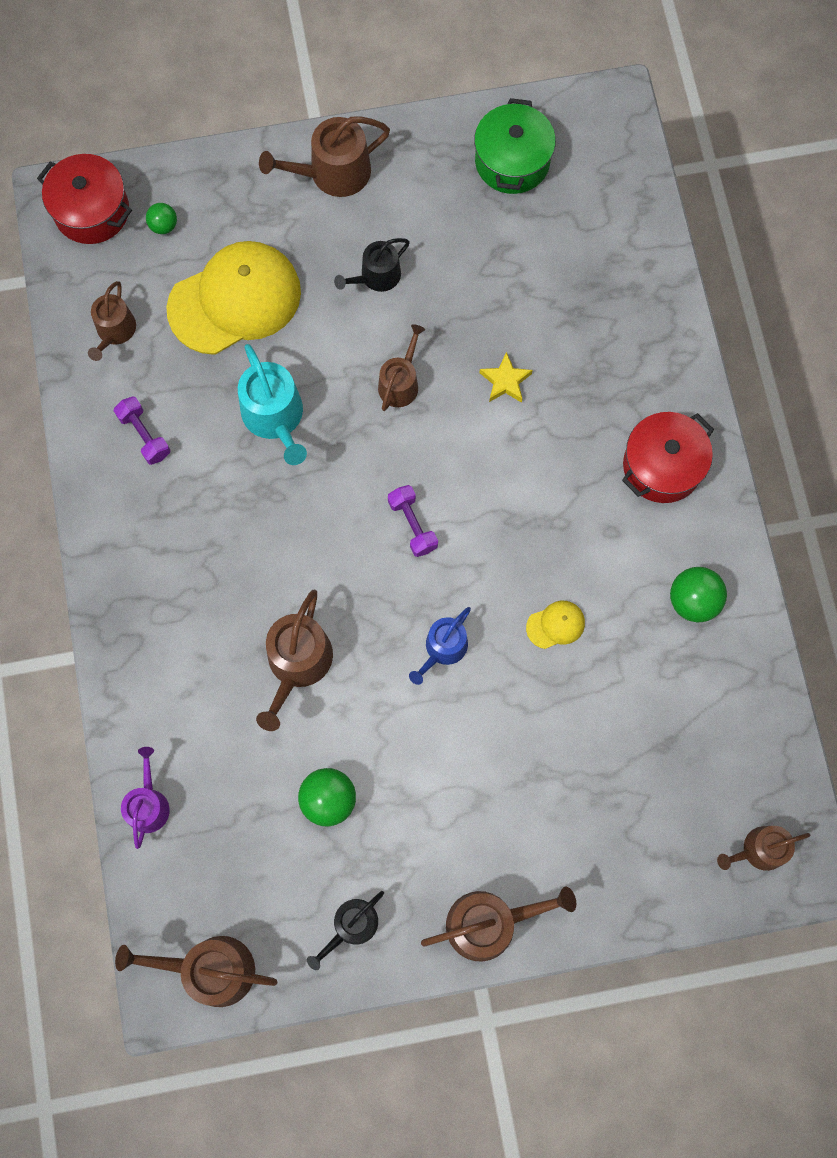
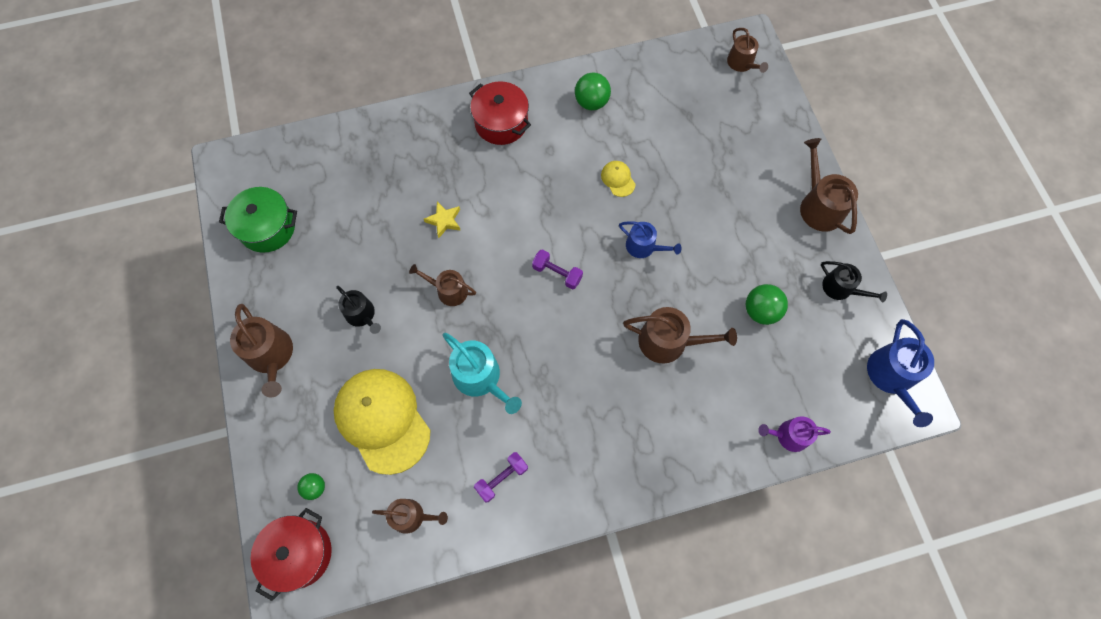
camera: 95 degrees left, 5 degrees down
(210, 969) = (891, 377): brown watering can -> blue watering can
(275, 417) = (480, 378): turquoise watering can -> turquoise watering can turned 75 degrees clockwise
(412, 525) = (557, 273): purple dumbbell -> purple dumbbell turned 60 degrees clockwise

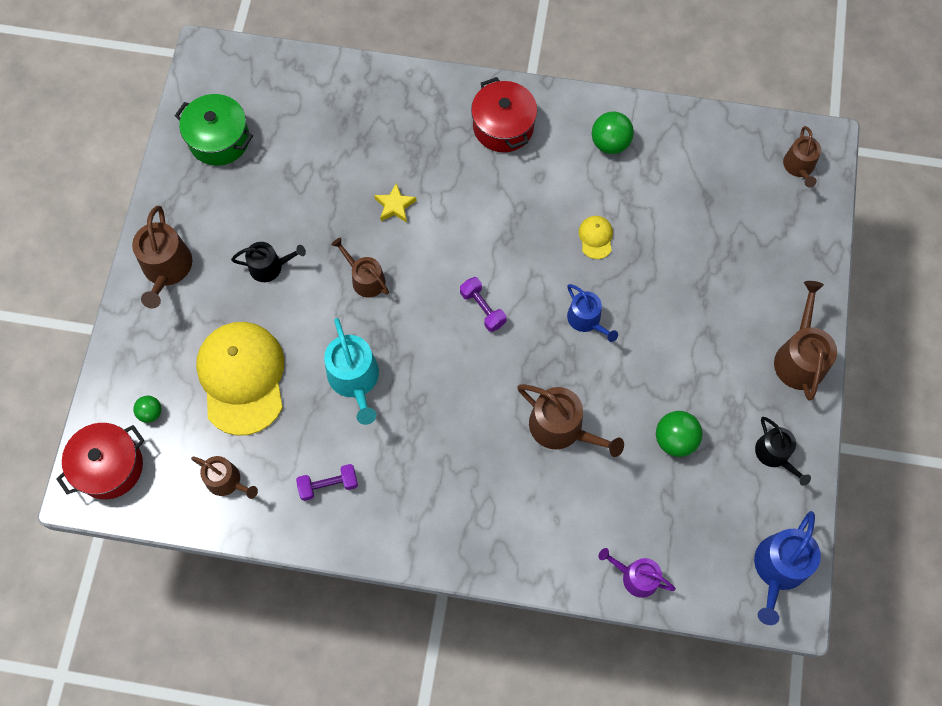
camera: 25 degrees right, 0 degrees up
(362, 315) = (270, 266): black watering can -> black watering can turned 75 degrees counterclockwise

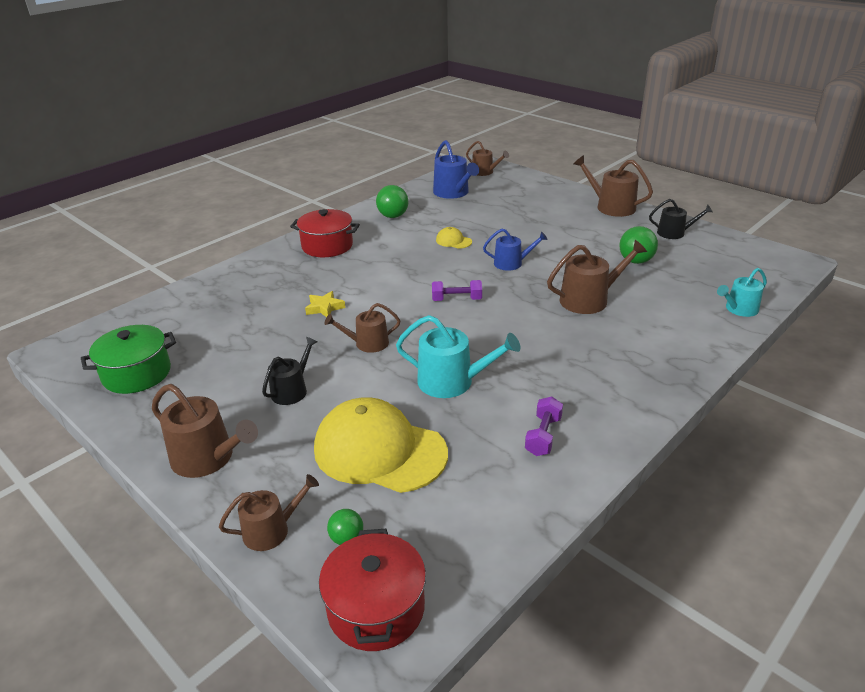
camera: 55 degrees left, 35 degrees down
(227, 481) = (481, 507): brown watering can -> brown watering can (271, 530)
(635, 577) = (739, 309): purple watering can -> turquoise watering can
(778, 569) = (763, 256): blue watering can -> blue watering can (453, 193)

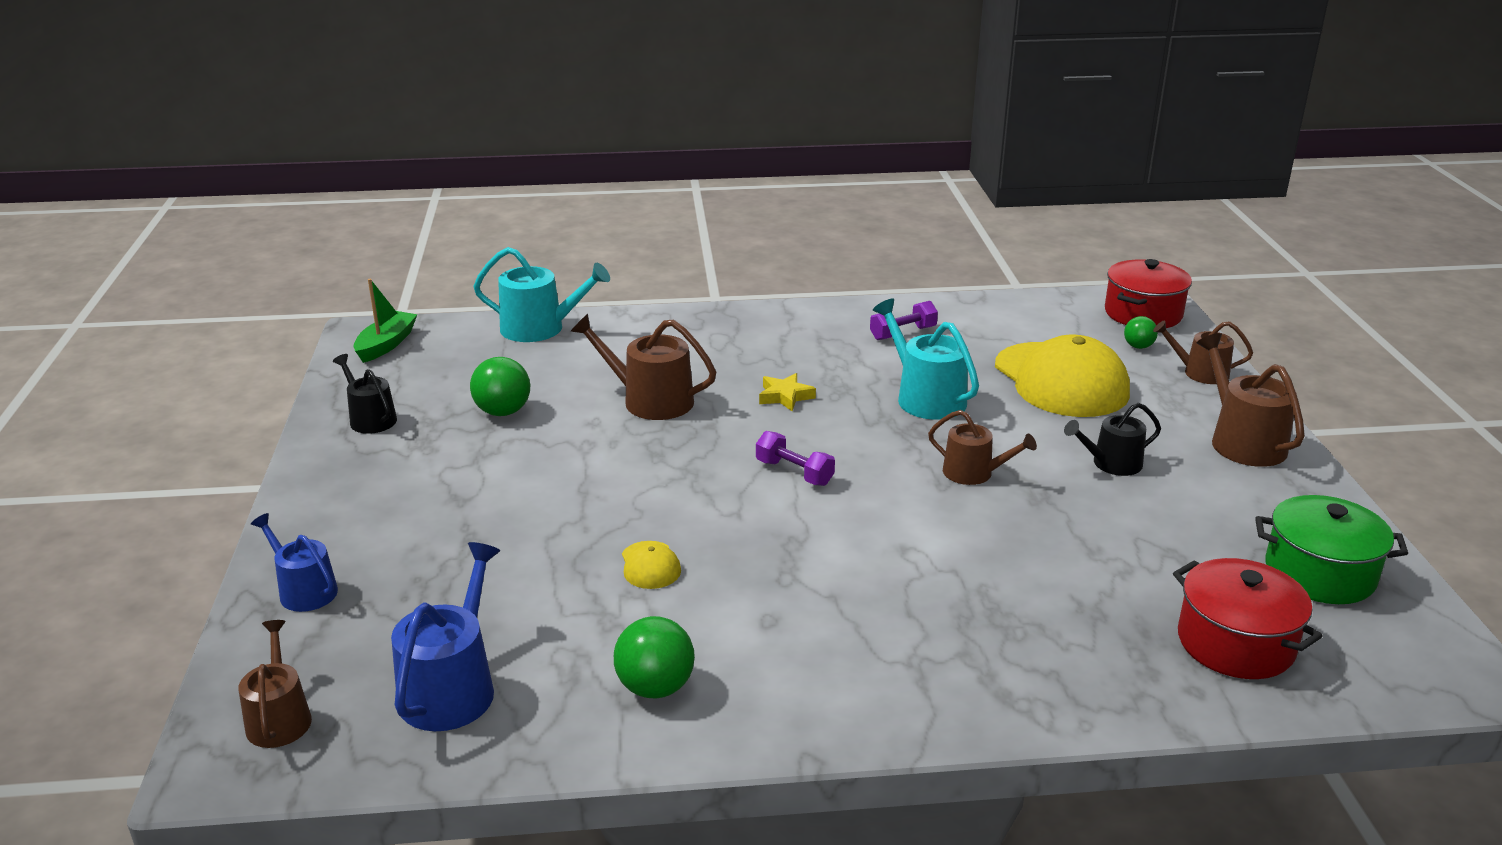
camera: 140 degrees left, 5 degrees down
(324, 308) = (984, 548): yellow star -> yellow star (785, 396)
(327, 246) = (863, 675): red pot -> red pot (1235, 643)
(511, 263) = (642, 485): blue watering can -> blue watering can (304, 590)
(611, 207) = (322, 498): brown watering can -> none
(739, 309) = (540, 328): turquoise watering can -> turquoise watering can, size x1.54
(770, 261) = (386, 345): none -> green boat

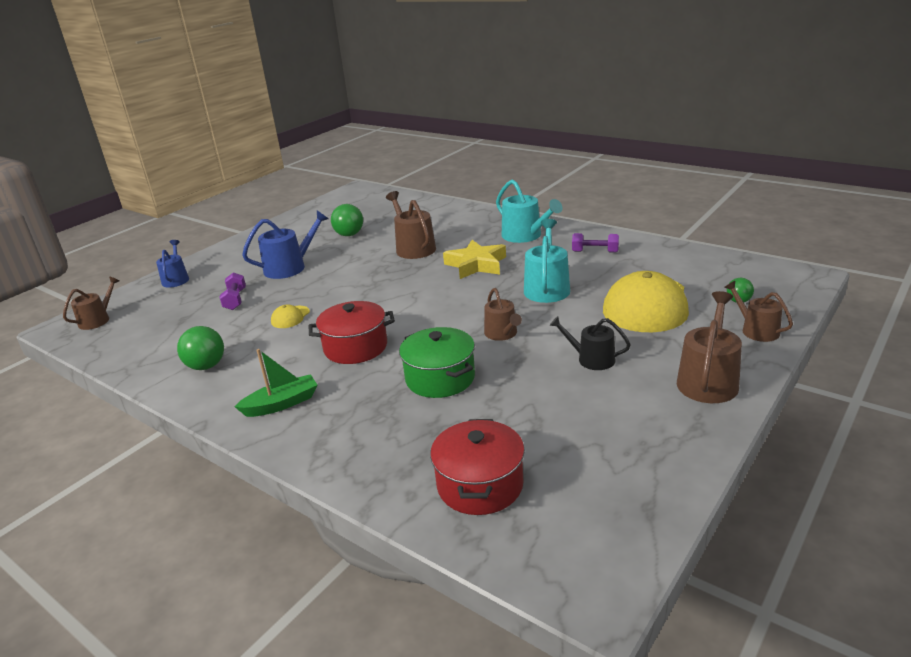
camera: 45 degrees right, 0 degrees up
(370, 419) = (301, 223): black watering can -> none
(386, 345) = (355, 195): green boat -> green boat (281, 404)
(451, 688) = (153, 333): blue watering can -> blue watering can (289, 267)
(540, 328) = (424, 204): turquoise watering can -> turquoise watering can (525, 236)
(785, 396) = (476, 265): yellow star -> yellow star, size x1.77
(794, 473) = (416, 301): purple dumbbell -> purple dumbbell (235, 300)
(1143, 314) = (780, 283): red pot -> red pot (355, 347)
(1319, 573) = (611, 477): green pot -> green pot (440, 378)

